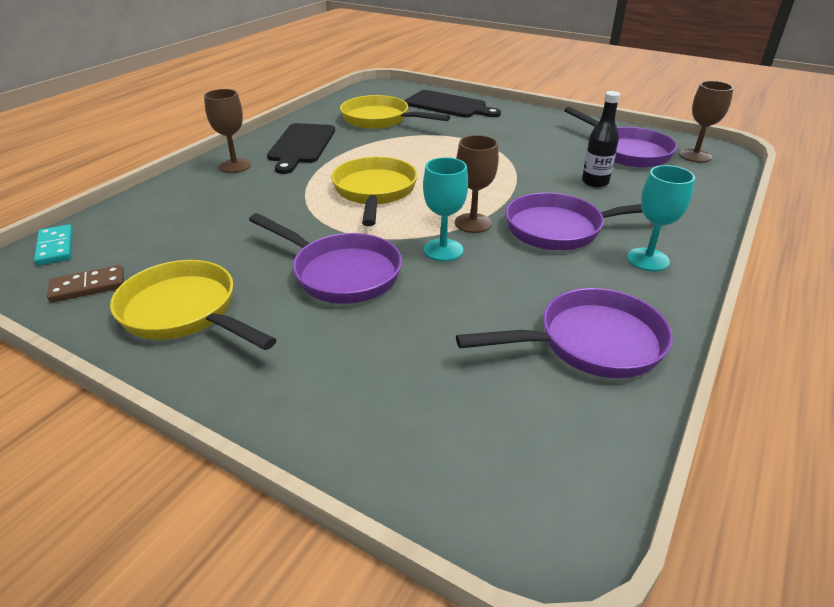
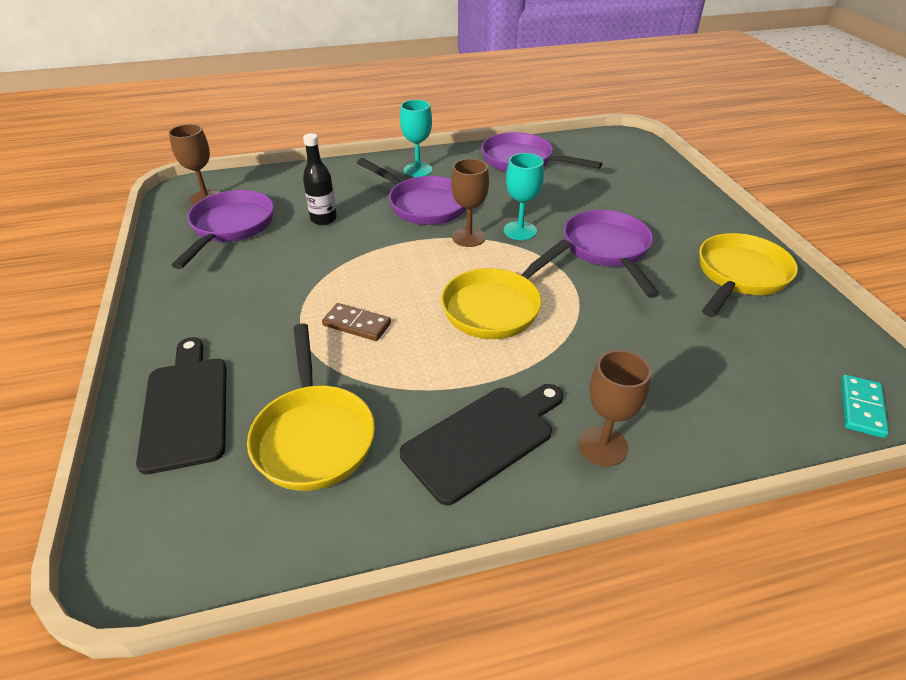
camera: 135 degrees left, 5 degrees up
(88, 286) = (819, 337): brown domino -> brown domino (357, 324)
(185, 312) = (739, 276): yellow pan -> yellow pan turned 135 degrees counterclockwise

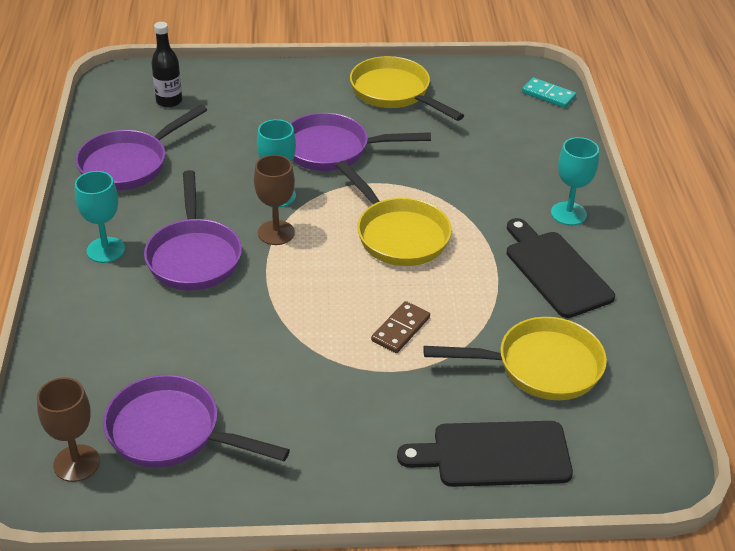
camera: 80 degrees left, 0 degrees up
(323, 219) = (189, 343): black bottle -> black bottle (169, 101)
(423, 205) = (194, 256): purple pan -> purple pan turned 120 degrees clockwise
(603, 446) = (568, 214): brown goblet -> turquoise goblet

